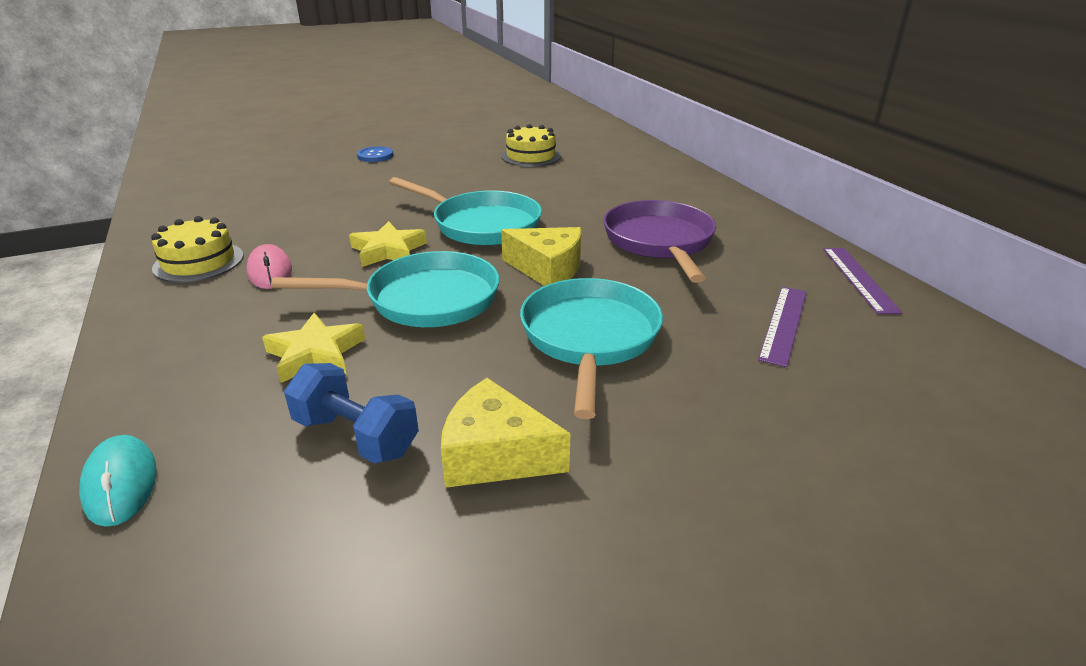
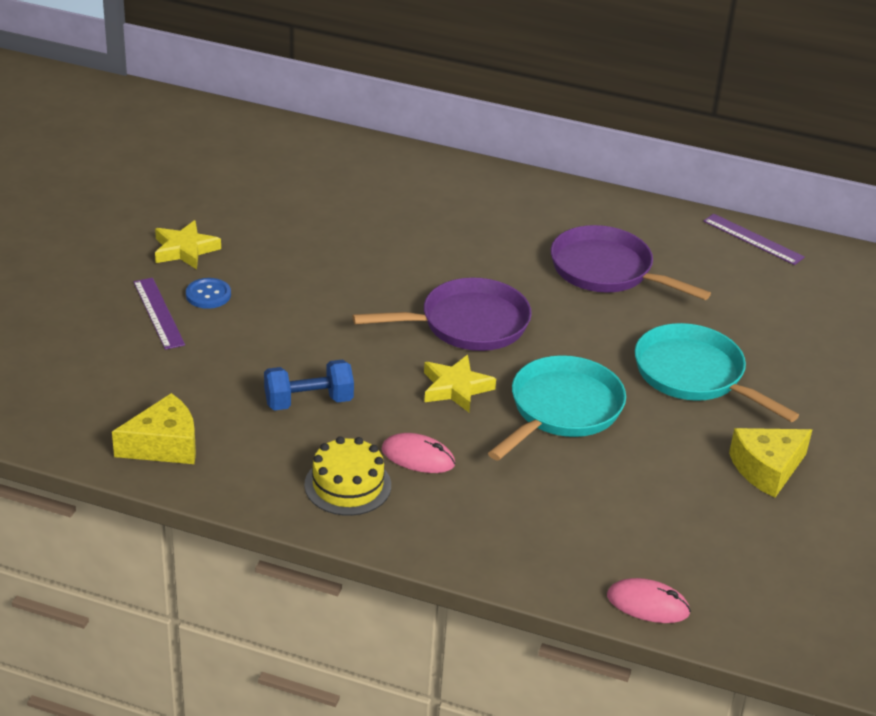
camera: 50 degrees left, 5 degrees up
(120, 483) = (648, 604): turquoise mouse -> pink mouse
(316, 354) = (582, 485): yellow star -> yellow star (185, 250)
(356, 436) = (696, 507): blue dumbbell -> blue dumbbell (308, 402)
(481, 225) = (467, 324): turquoise pan -> purple pan
(531, 156) = (349, 219): yellow cake -> none
(547, 269) = (584, 338): yellow cheese -> yellow cheese (164, 445)
(784, 324) = (765, 301): purple ruler -> purple ruler (159, 313)

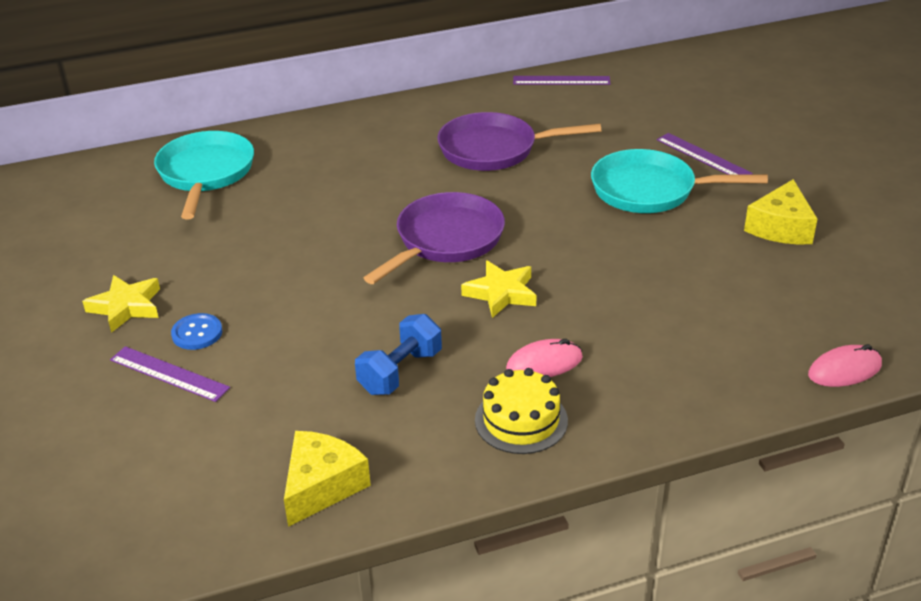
camera: 35 degrees left, 0 degrees up
(562, 410) = (598, 265): turquoise pan -> turquoise pan (205, 173)
(787, 373) = (703, 156): none -> purple ruler

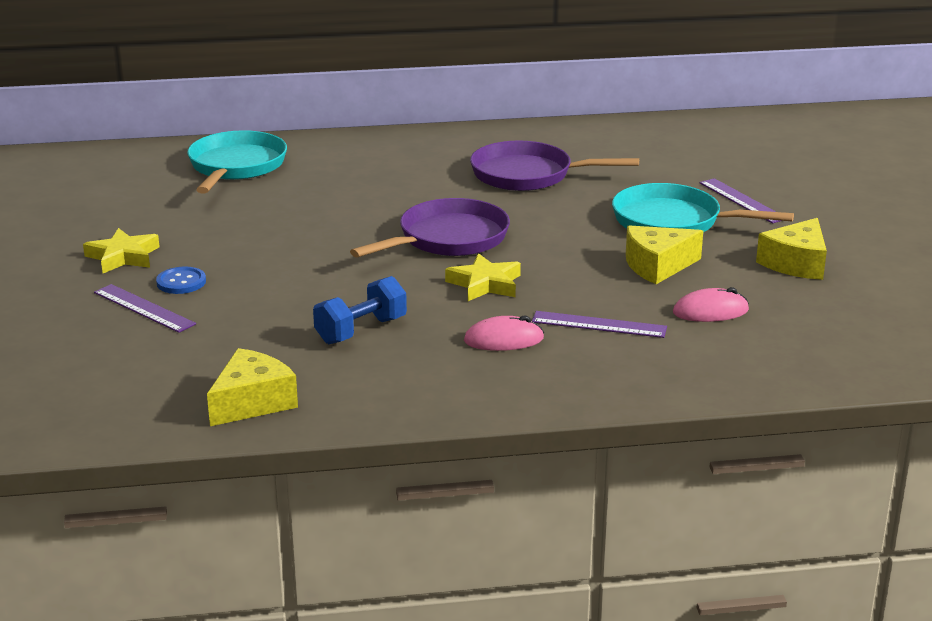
camera: 10 degrees right, 10 degrees down
(521, 420) = (462, 378): yellow cake -> none
(561, 80) = (622, 127): purple ruler -> purple ruler (599, 324)
(655, 247) = (657, 266): none -> yellow cheese
(844, 370) = (806, 378): pink mouse -> pink mouse (710, 311)

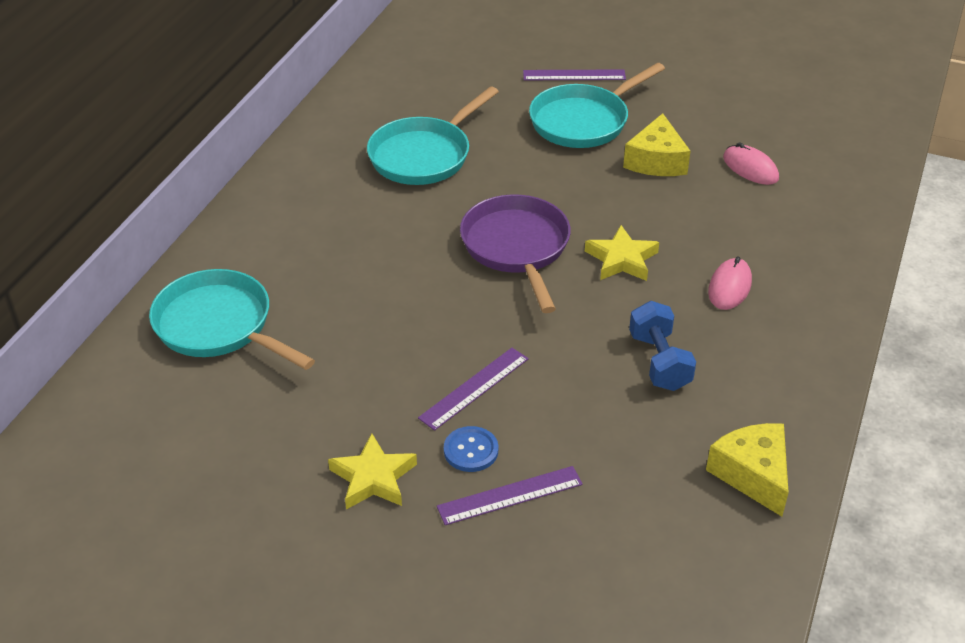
camera: 60 degrees left, 15 degrees up
(528, 175) = (424, 155): purple pan -> turquoise pan
(599, 324) = (735, 228): purple ruler -> purple ruler (474, 388)
(710, 311) = (750, 168): pink mouse -> pink mouse turned 60 degrees counterclockwise
(796, 263) = (700, 99): yellow cheese -> none

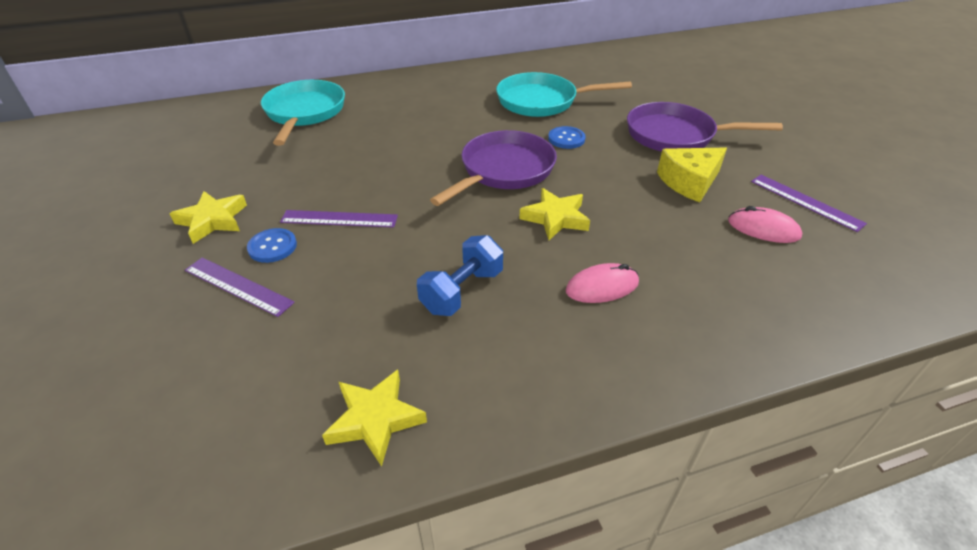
camera: 50 degrees right, 0 degrees up
(511, 182) = (566, 139): none -> blue button
(574, 75) = (715, 111): purple ruler -> purple ruler (806, 202)
(583, 121) = (675, 135): turquoise pan -> purple pan
(750, 168) = (763, 229): pink mouse -> pink mouse turned 75 degrees counterclockwise
(753, 474) = (375, 419): yellow cheese -> yellow star

